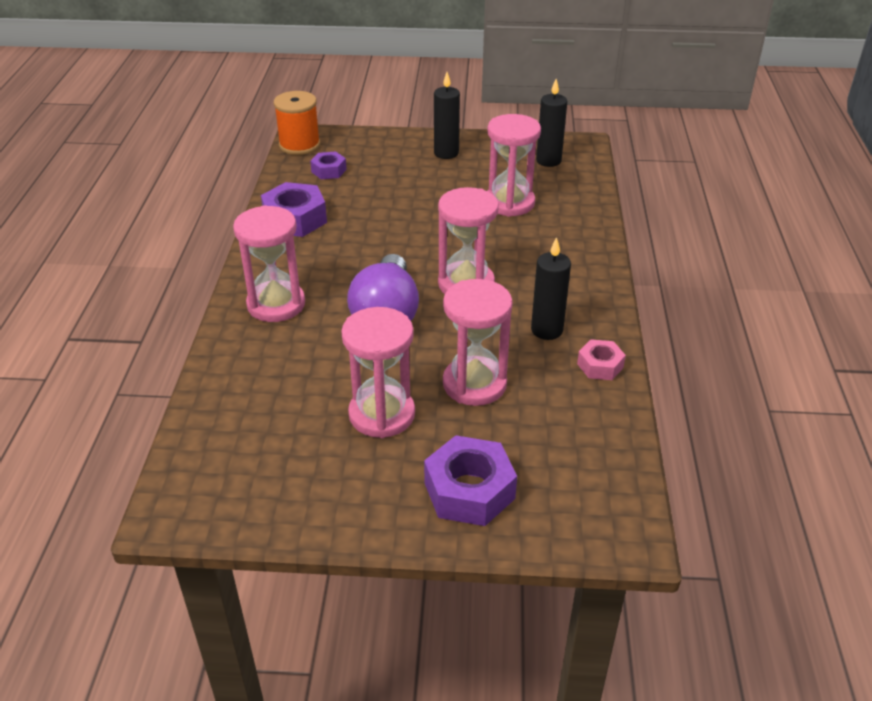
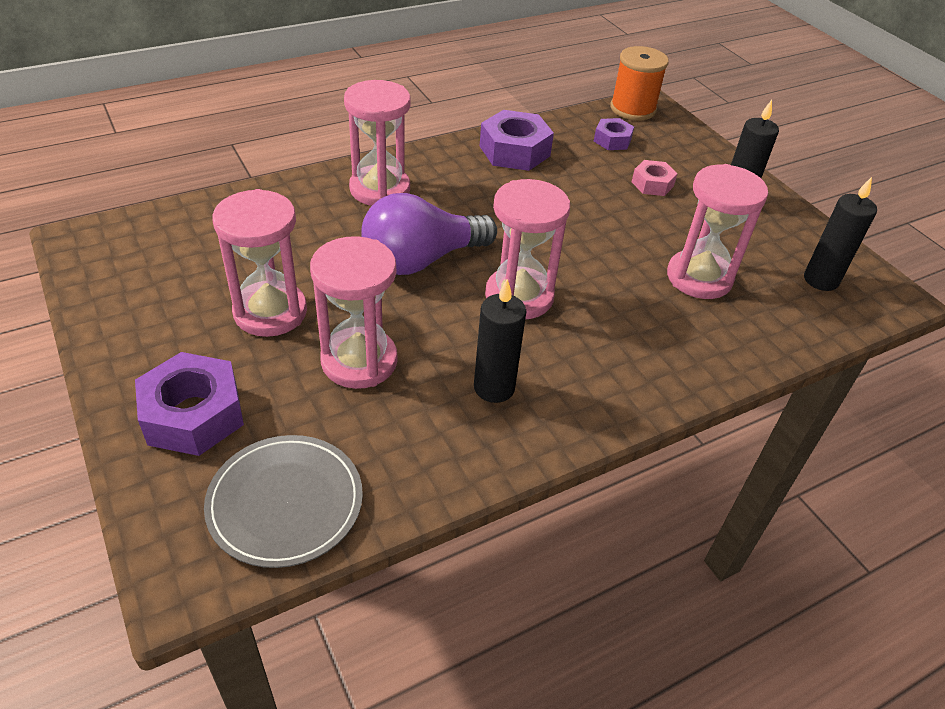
camera: 55 degrees right, 5 degrees up
(589, 464) = (285, 503): none -> grey plate
(600, 365) = (466, 457): pink nut -> pink nut (652, 184)

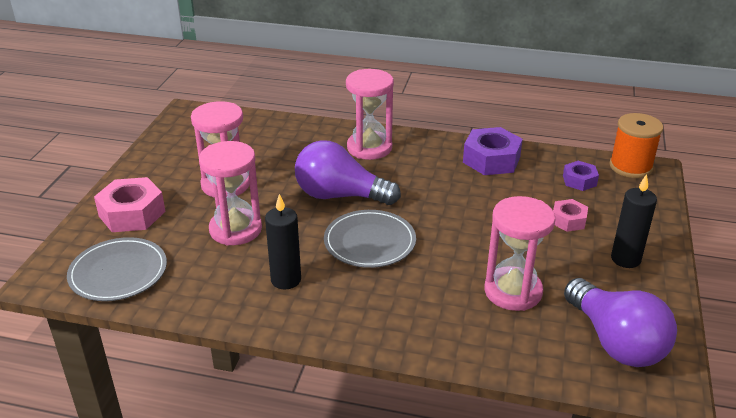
camera: 45 degrees right, 10 degrees down
(193, 415) = (132, 213): purple nut -> pink nut
(519, 296) = (369, 242): pink hourglass -> grey plate
(820, 280) = (615, 342): black candle -> purple light bulb

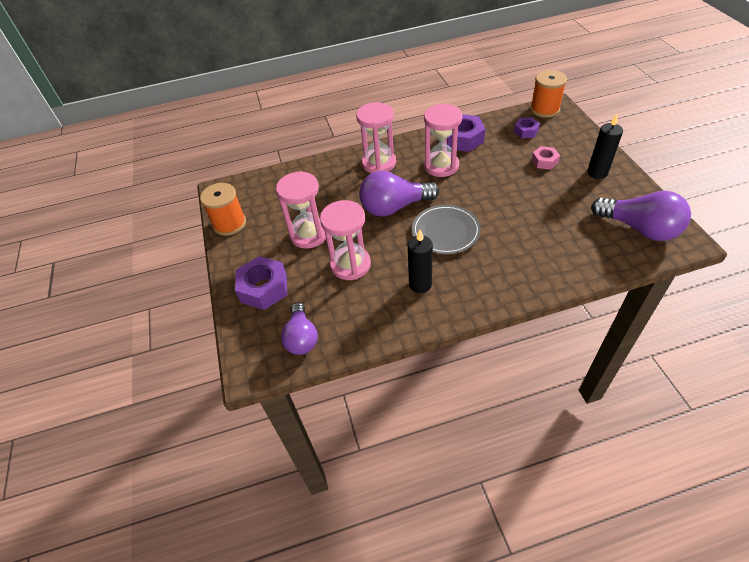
camera: 25 degrees left, 15 degrees up
(118, 272) = (301, 338): grey plate -> purple light bulb
(132, 213) = (264, 288): pink nut -> purple nut
(163, 144) = (229, 224): none -> orange spool
(513, 291) = (558, 224): pink hourglass -> pink hourglass (441, 166)

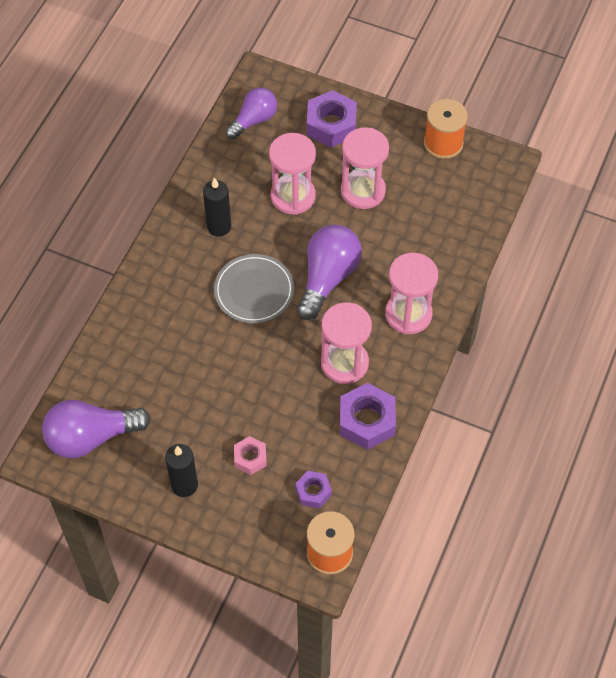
camera: 125 degrees right, 10 degrees up
(301, 338) = (254, 120): purple light bulb -> purple light bulb turned 105 degrees clockwise

